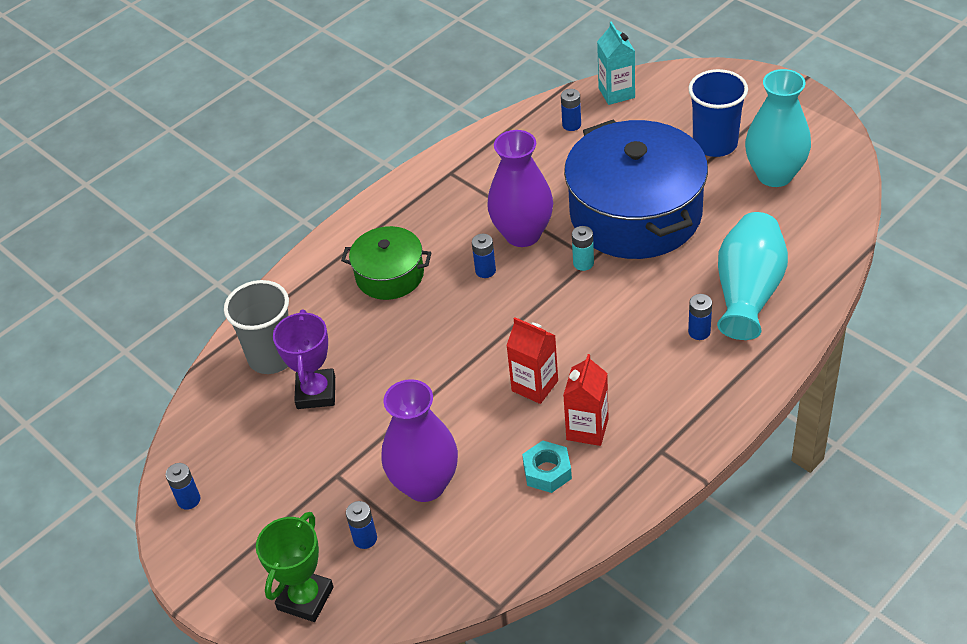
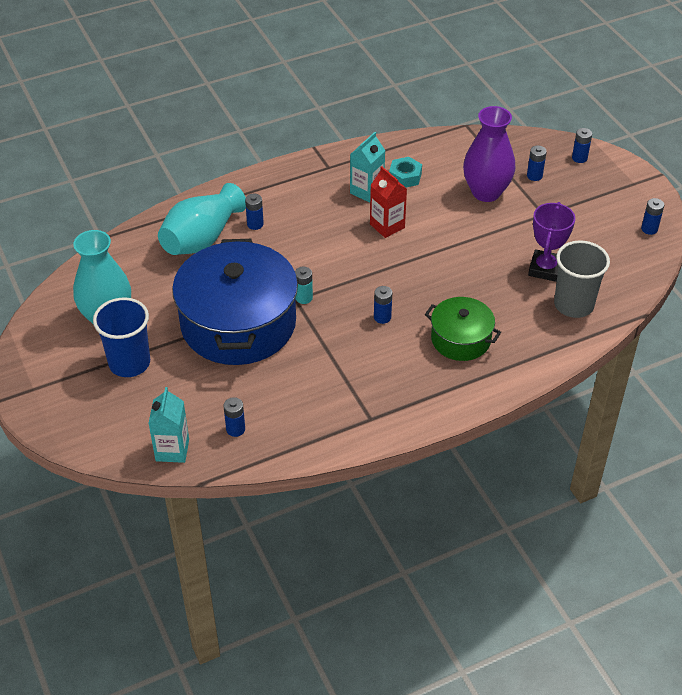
camera: 165 degrees left, 0 degrees up
(305, 598) = (579, 158): green trophy -> blue battery
(522, 234) = (337, 337): purple vase -> none
(587, 429) = (366, 191): red carton -> turquoise carton

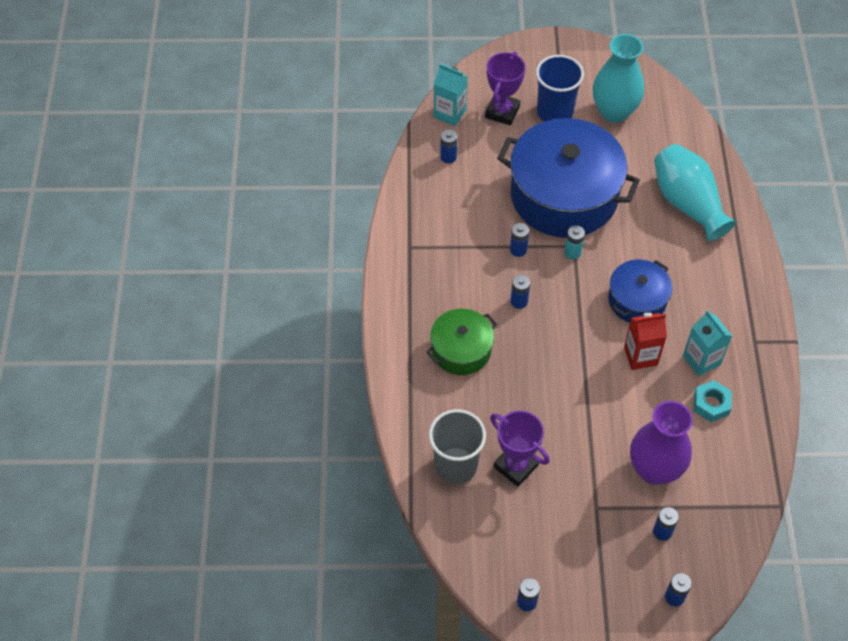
camera: 115 degrees right, 10 degrees up
(148, 405) = (502, 112): none -> purple trophy
(255, 224) = (690, 250): blue battery -> blue battery (518, 250)
(331, 242) = (637, 300): none -> blue pot

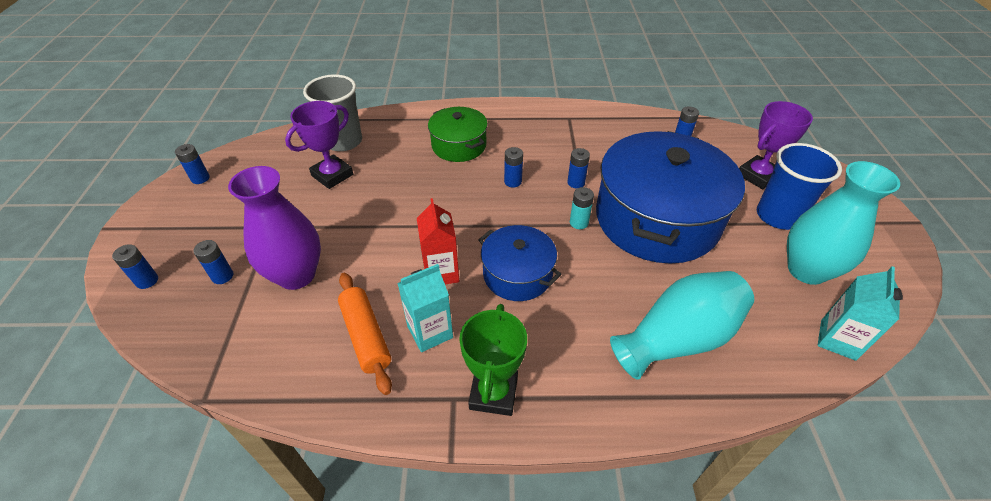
camera: 90 degrees right, 10 degrees down
(449, 113) = (737, 141): turquoise carton -> turquoise carton (838, 340)
(502, 112) = (758, 176): purple trophy -> purple trophy turned 60 degrees counterclockwise
(711, 404) = (366, 336): turquoise nut -> orange rolling pin
(747, 317) = (493, 393): none -> green trophy

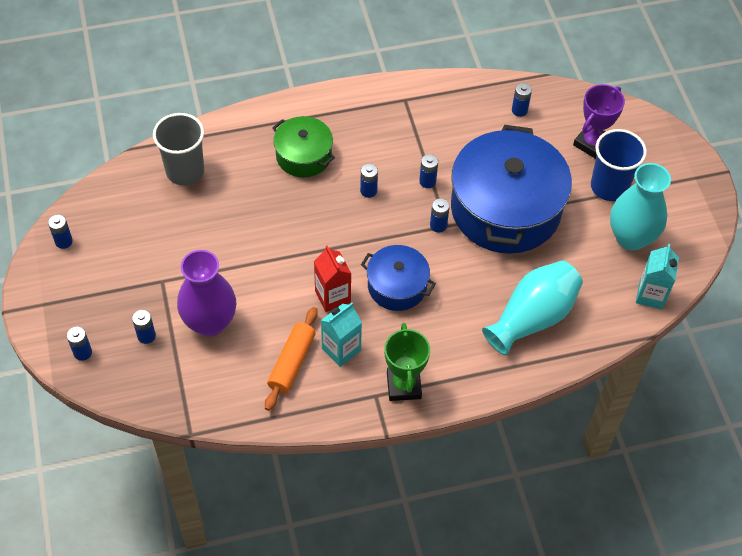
camera: 15 degrees left, 10 degrees up
(332, 175) = (193, 214): purple trophy -> none
(366, 336) = (292, 363): orange rolling pin -> orange rolling pin turned 60 degrees clockwise
(579, 222) = (438, 225): turquoise battery -> blue battery

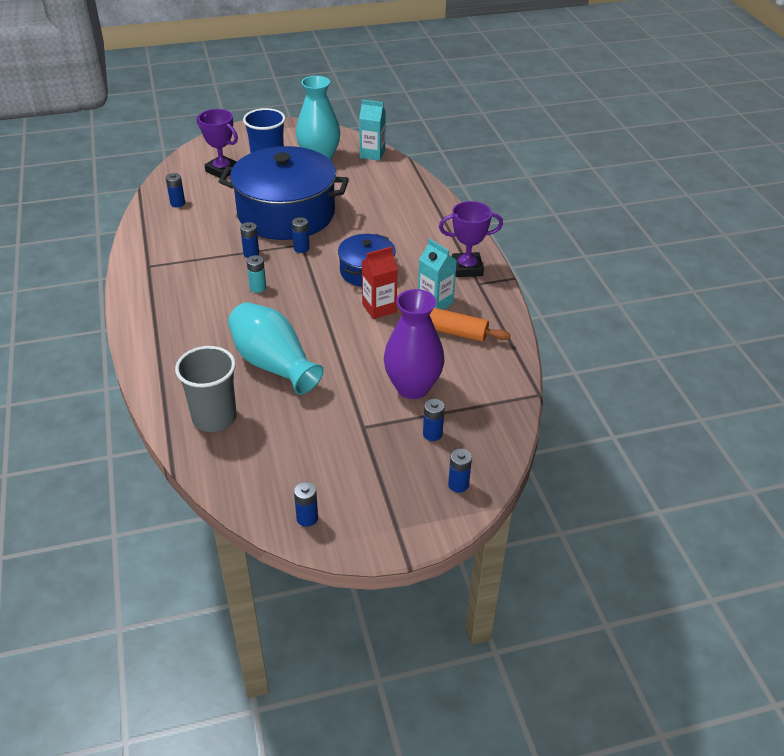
camera: 90 degrees left, 15 degrees down
(303, 156) = (208, 330): green pot -> none
(368, 191) = (258, 288): blue battery -> turquoise battery
(403, 385) = (467, 268): green trophy -> purple trophy
(532, 317) = (395, 205): turquoise vase -> turquoise vase (273, 364)

